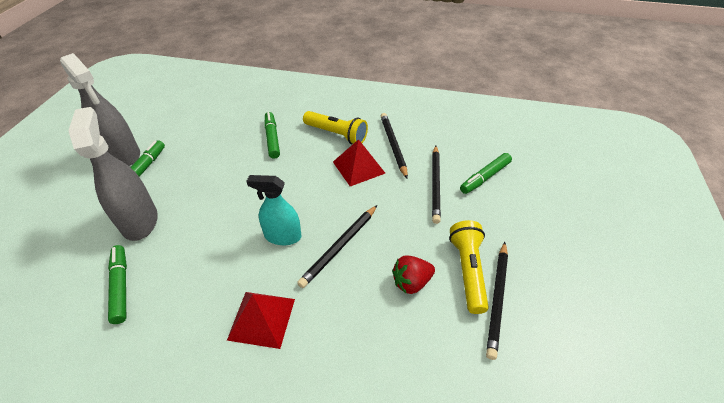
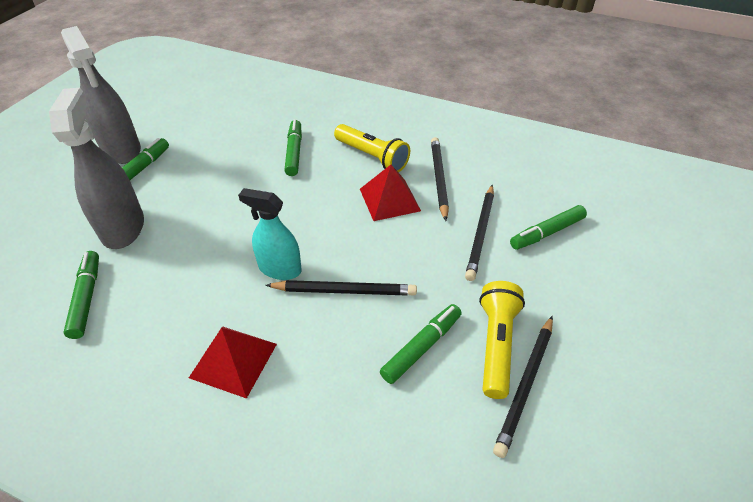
camera: 10 degrees right, 0 degrees up
(340, 246) = (344, 291): black pencil -> black pencil turned 135 degrees counterclockwise
(411, 282) = (421, 347): red strawberry -> green marker

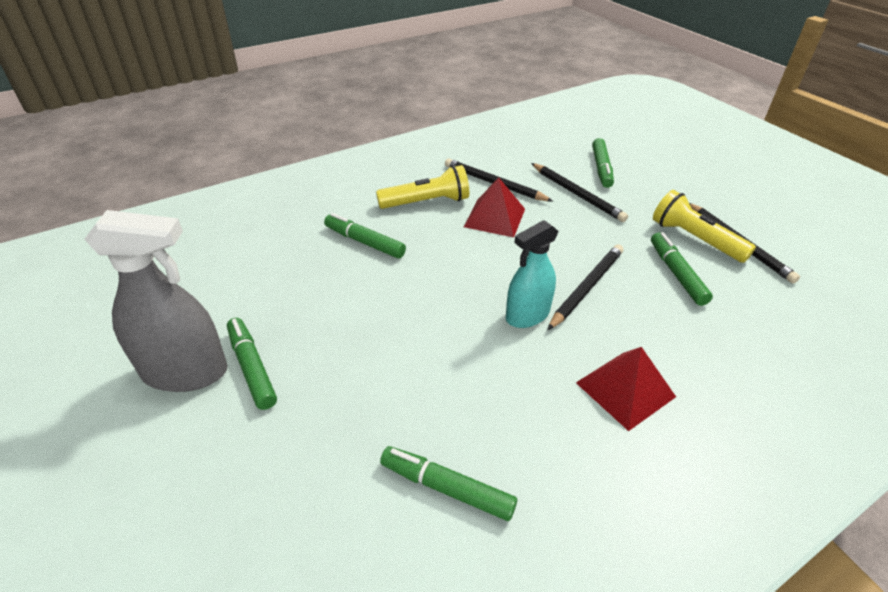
camera: 55 degrees left, 5 degrees down
(123, 228) = (349, 416): grey spray bottle -> none

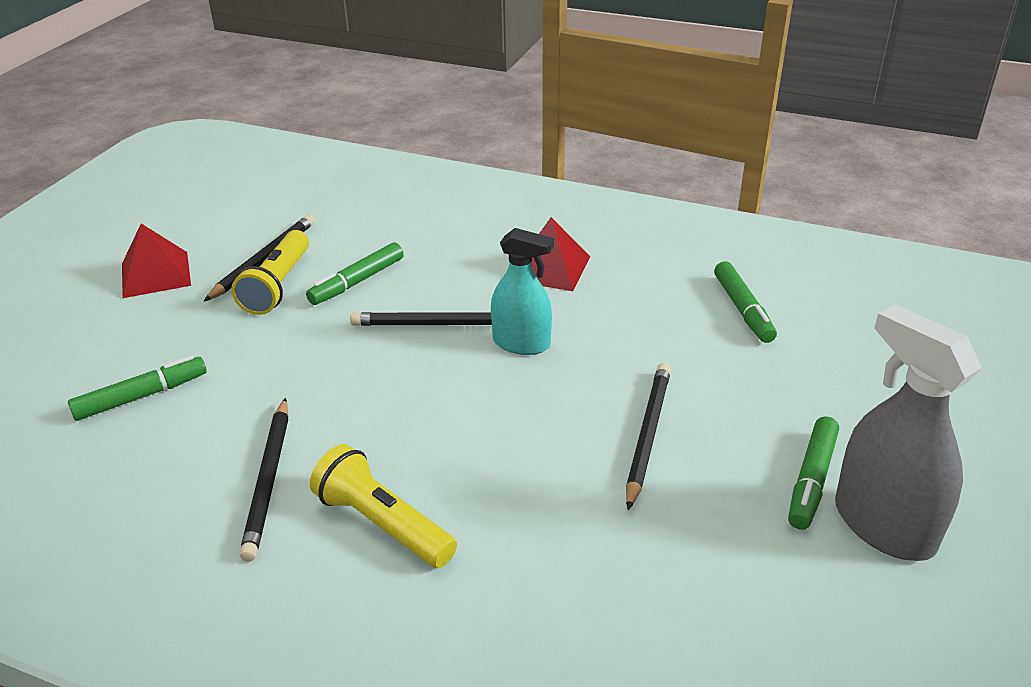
camera: 125 degrees left, 5 degrees down
(364, 242) = (537, 530): green marker -> none
(495, 217) = (363, 439): red pyramid -> red pyramid (155, 274)
(577, 194) = (239, 393): black pencil -> black pencil (647, 435)

